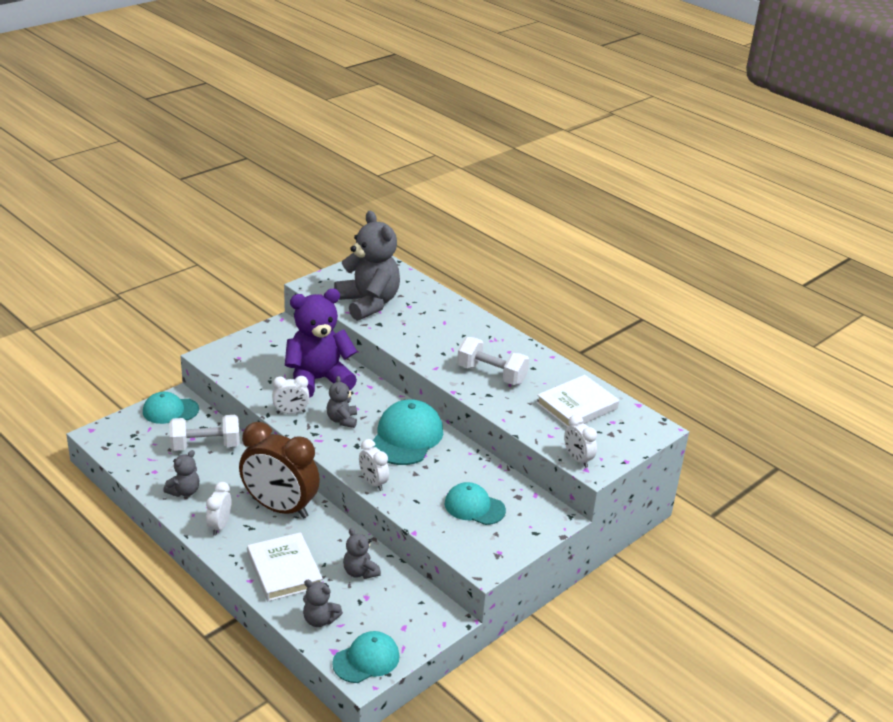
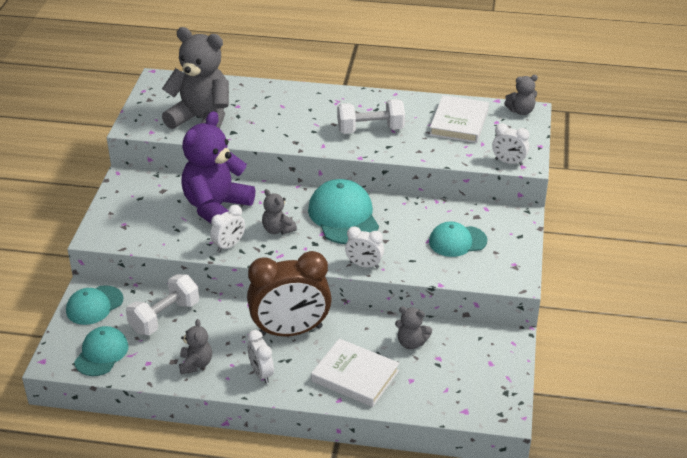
camera: 35 degrees left, 5 degrees up
(320, 620) = (427, 395): grey teddy bear -> grey teddy bear (521, 111)
(366, 660) = (494, 402): turquoise cap -> turquoise cap (101, 353)

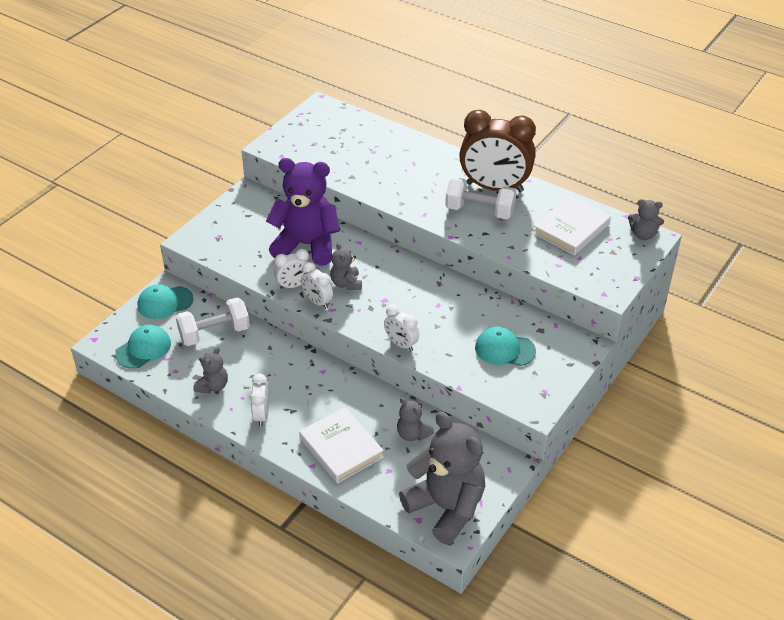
camera: 25 degrees right, 5 degrees up
(202, 119) = (333, 156): grey teddy bear -> grey teddy bear (446, 508)
(216, 208) = (306, 245): purple teddy bear -> purple teddy bear turned 45 degrees clockwise
(290, 331) = (312, 384): brown clock -> brown clock (494, 187)
(343, 216) = (414, 289): turquoise cap -> none
(508, 162) = (592, 285): white clock -> white clock (317, 301)

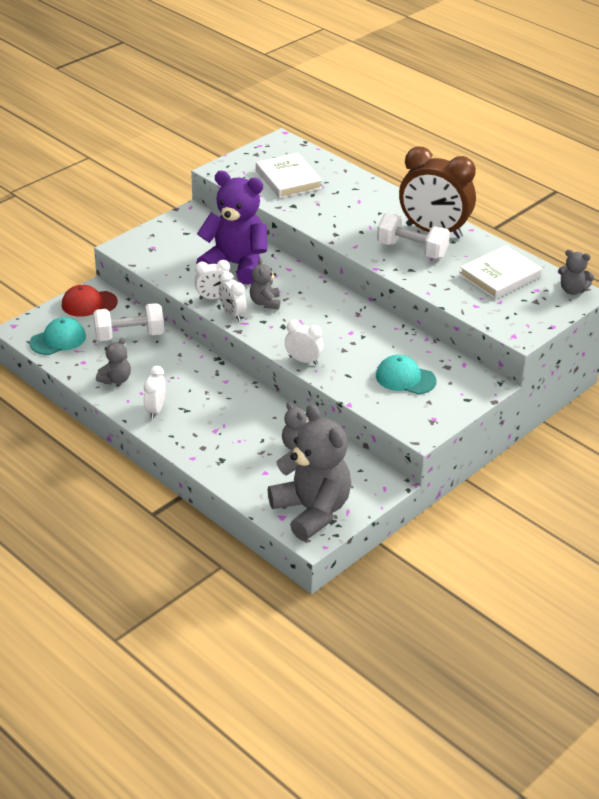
camera: 10 degrees right, 5 degrees down
(165, 302) = (89, 303): turquoise cap -> red cap
(341, 448) = (224, 447): white book -> white book (288, 179)
(401, 344) = (303, 360): white clock -> white clock turned 150 degrees clockwise

